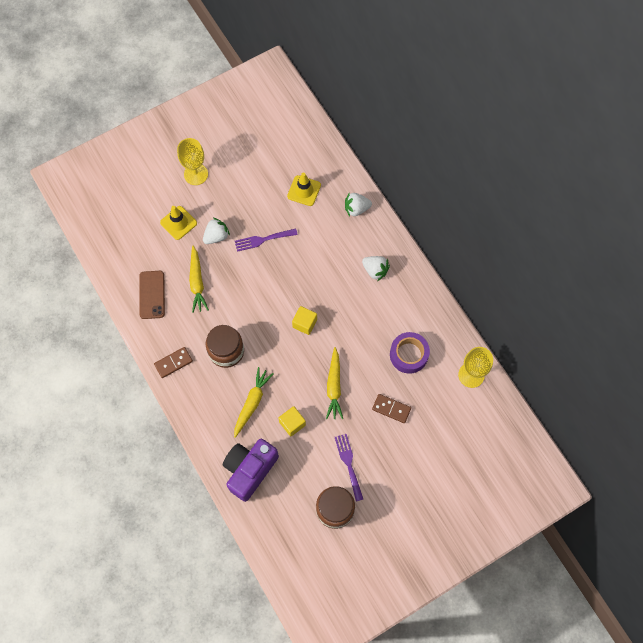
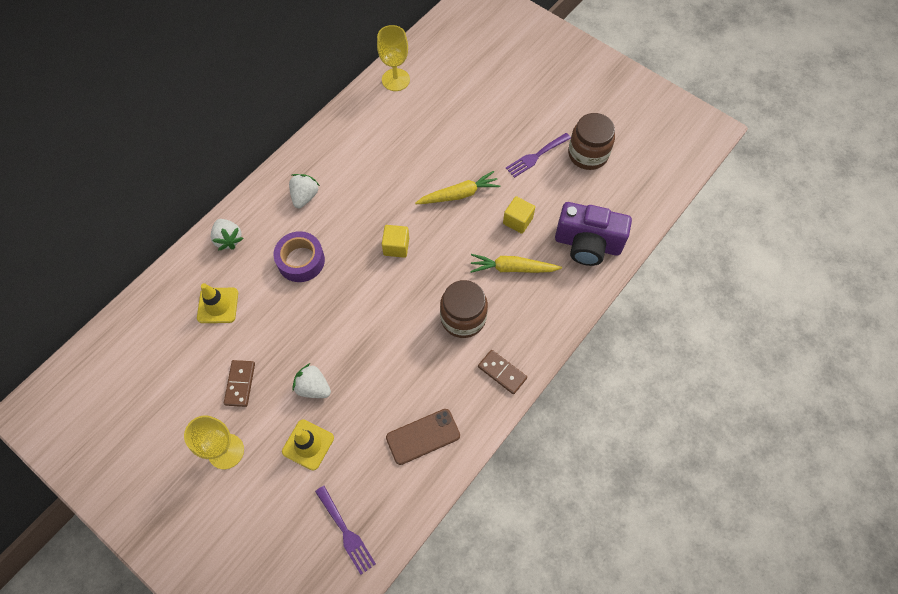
camera: 110 degrees left, 5 degrees down
(197, 282) = (386, 386): yellow carrot -> none
(262, 240) = (301, 329): purple fork -> purple fork (346, 532)
(391, 409) = (461, 136): brown domino -> brown domino (240, 384)
(408, 355) = (395, 137): purple tape -> purple tape (301, 261)

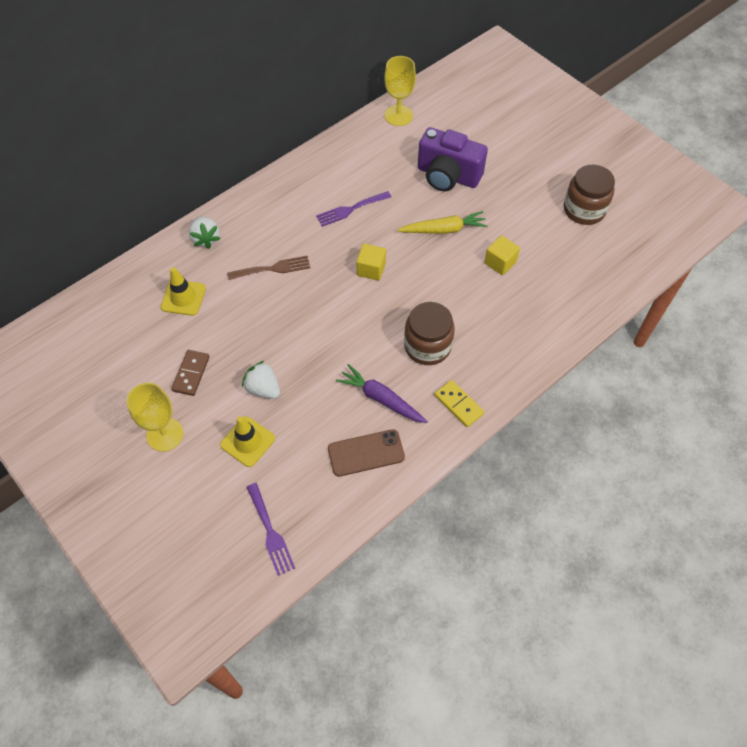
camera: 10 degrees right, 5 degrees down
(301, 261) = (273, 268): purple tape -> brown fork
(305, 196) = (288, 210): white strawberry -> none
(428, 379) = (381, 399): none -> purple carrot
(502, 372) = (459, 404): brown domino -> yellow domino
(512, 268) = (487, 307): yellow carrot -> none
(536, 156) = (529, 205): purple fork -> purple fork (350, 209)
(587, 244) = (569, 295): purple camera -> purple camera (447, 176)

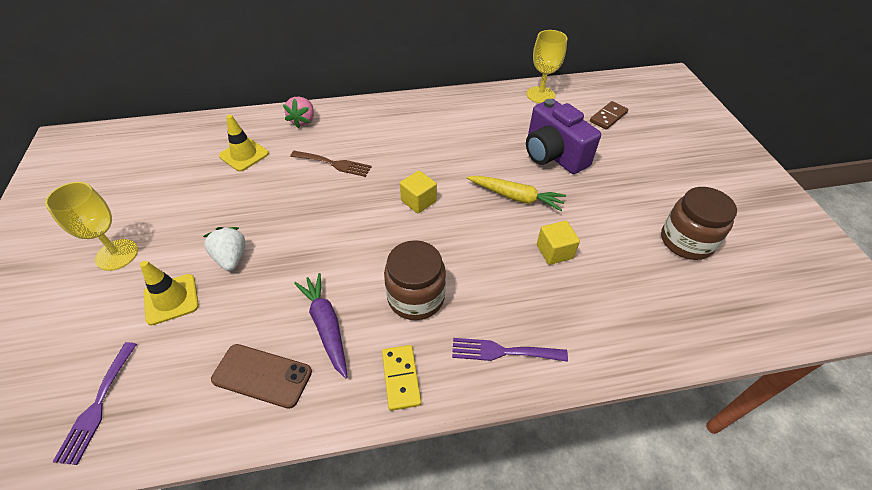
camera: 30 degrees right, 10 degrees down
(191, 374) = (189, 215): brown domino -> brown domino (608, 117)
(205, 239) = (303, 121): white strawberry -> pink strawberry
(350, 209) = (440, 146): purple fork -> purple fork (502, 351)

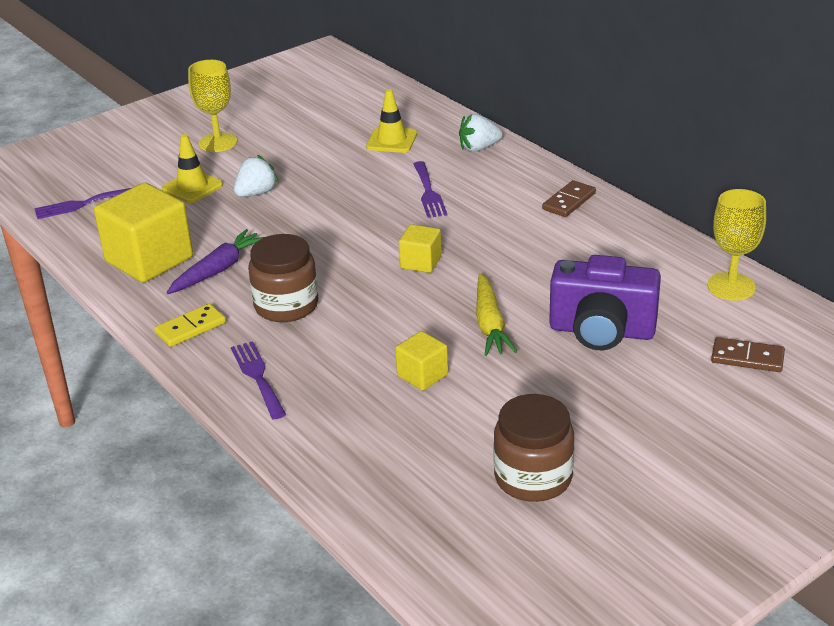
camera: 65 degrees right, 15 degrees down
(262, 375) = (149, 259): brown phone -> yellow cube
(303, 121) = (479, 148): pink strawberry -> white strawberry
(334, 164) = (428, 192): brown fork -> purple fork
(406, 112) = (569, 201): none -> brown domino
(553, 155) = (601, 331): purple camera -> purple camera turned 105 degrees counterclockwise

